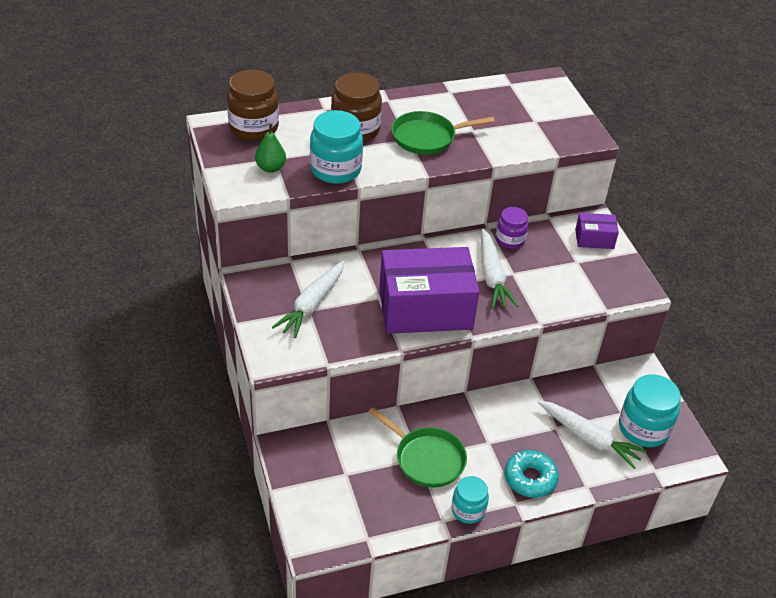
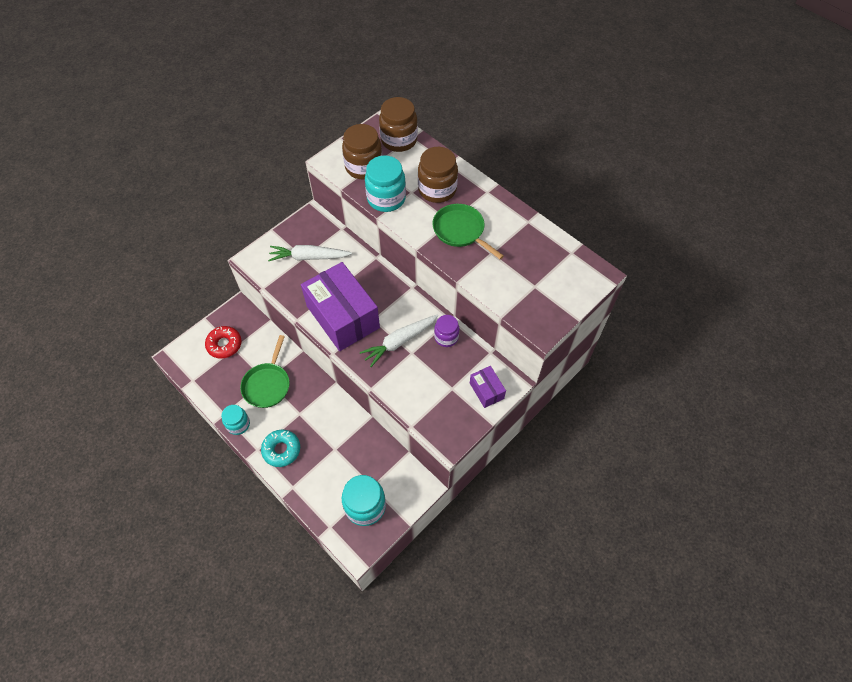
camera: 65 degrees right, 15 degrees up
(270, 168) = (364, 167): green pear -> brown jar
(333, 482) = (224, 344): none -> red donut
(589, 438) = (336, 473): white carrot -> none

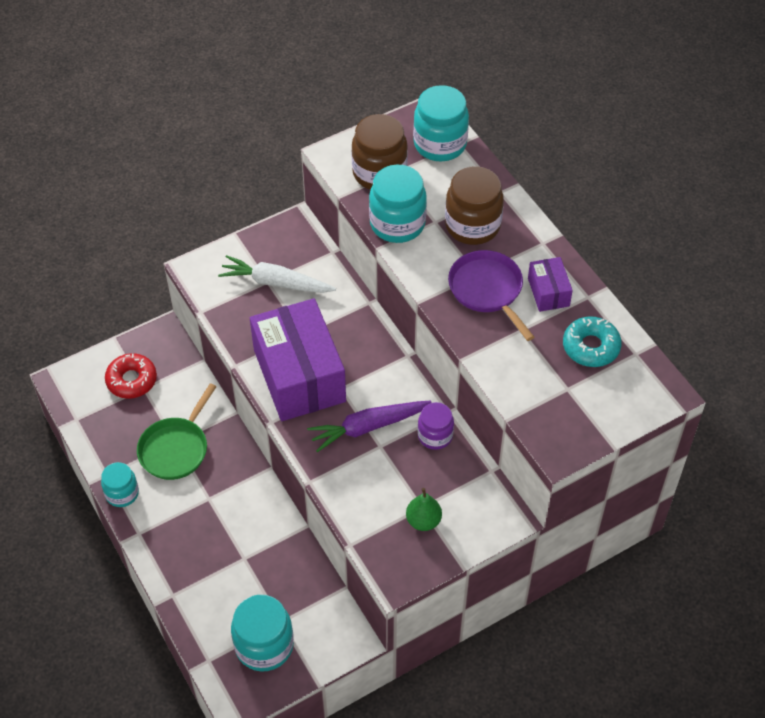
camera: 15 degrees right, 5 degrees down
(281, 450) = (171, 542): turquoise donut -> turquoise donut (591, 347)
(399, 140) = (440, 144): brown jar -> turquoise jar
(400, 342) = (368, 427): white carrot -> purple carrot
(456, 397) = (423, 521): none -> green pear
(460, 231) = (487, 290): green pan -> purple pan
(486, 391) = (469, 522): purple box -> purple box (548, 292)

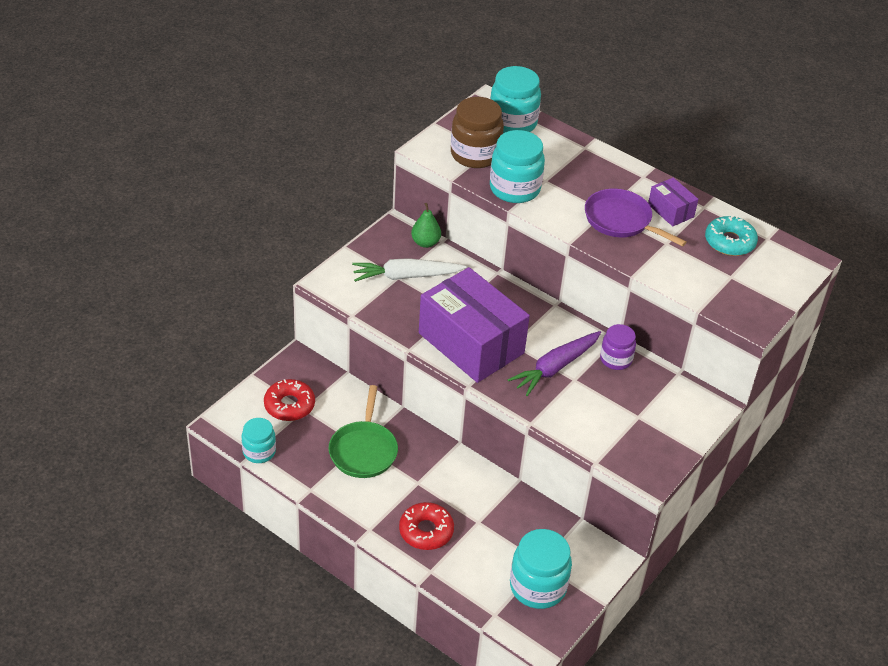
camera: 25 degrees left, 10 degrees down
(122, 493) = (334, 501): turquoise jar -> turquoise jar (259, 452)
(190, 552) = (426, 531): none -> red donut
(423, 521) = (646, 426): green pear -> green pear (425, 243)
(472, 225) = (578, 176): brown jar -> none

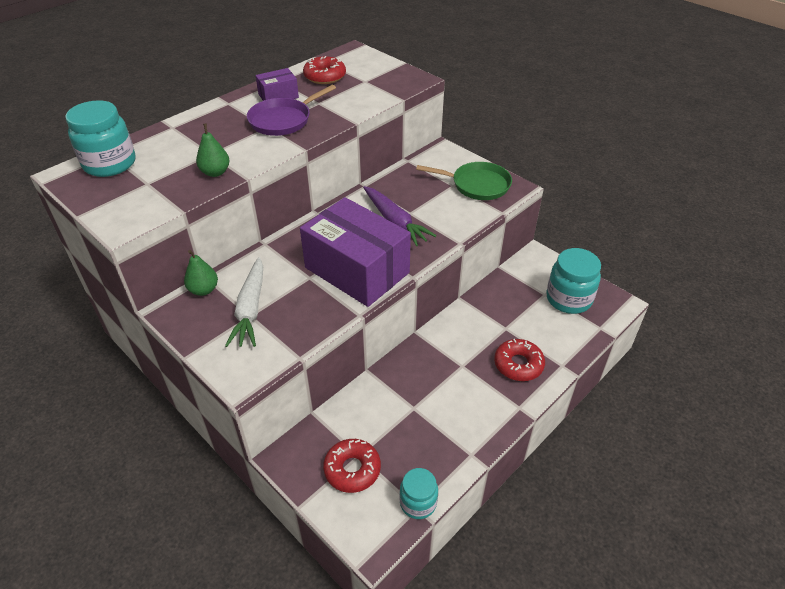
camera: 80 degrees left, 0 degrees up
(363, 450) = (421, 405): green pan -> green pan (477, 185)
(471, 343) = (357, 270): purple box -> purple box turned 75 degrees clockwise
(475, 154) = (148, 192): brown jar -> none
(514, 189) = (215, 172): turquoise jar -> green pear
(616, 359) = (389, 188): purple jar -> none
(729, 242) = (325, 76): turquoise donut -> red donut

